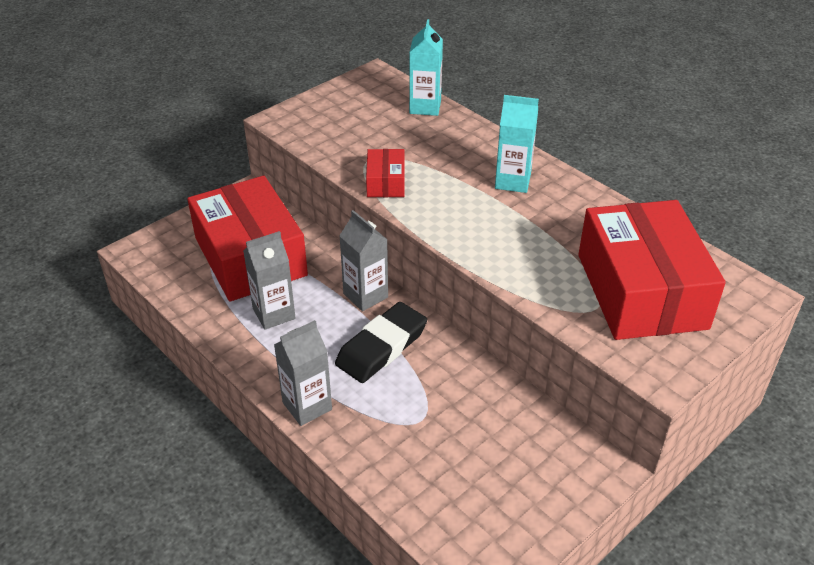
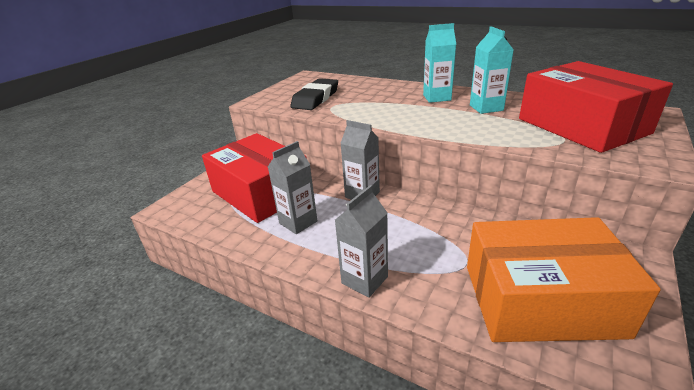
camera: 15 degrees left, 10 degrees down
(381, 347) = (397, 222): black eraser -> black eraser (315, 98)
(386, 182) = (352, 113): red box -> none
(425, 107) = (350, 81): turquoise carton -> turquoise carton (486, 108)
(464, 480) = (541, 299): none -> orange box

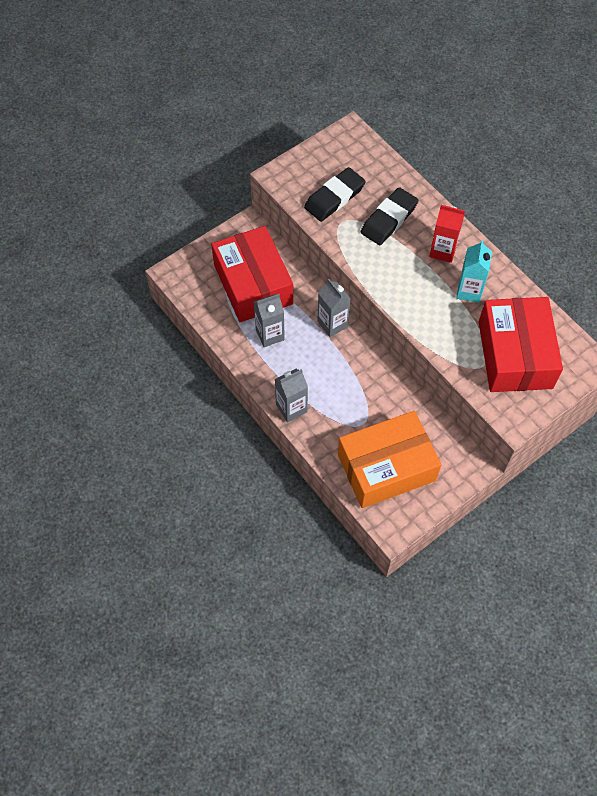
camera: 20 degrees right, 30 degrees up
(373, 96) = (389, 219): none -> black eraser
(437, 97) = (443, 251): turquoise carton -> red carton
(541, 299) = (386, 467): orange box -> orange box turned 45 degrees counterclockwise

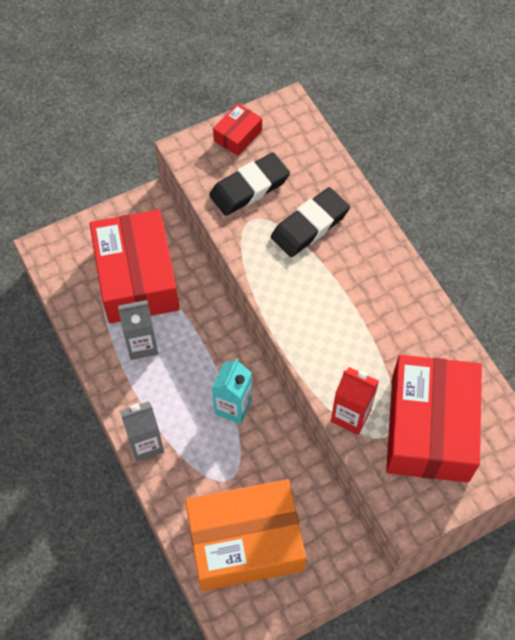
camera: 10 degrees right, 0 degrees up
(315, 159) = (238, 135): none -> red box
(332, 324) = (221, 343): grey carton -> none
(443, 251) = (368, 276): red carton -> red carton (351, 415)
(469, 291) = (389, 334): turquoise carton -> turquoise carton (233, 407)

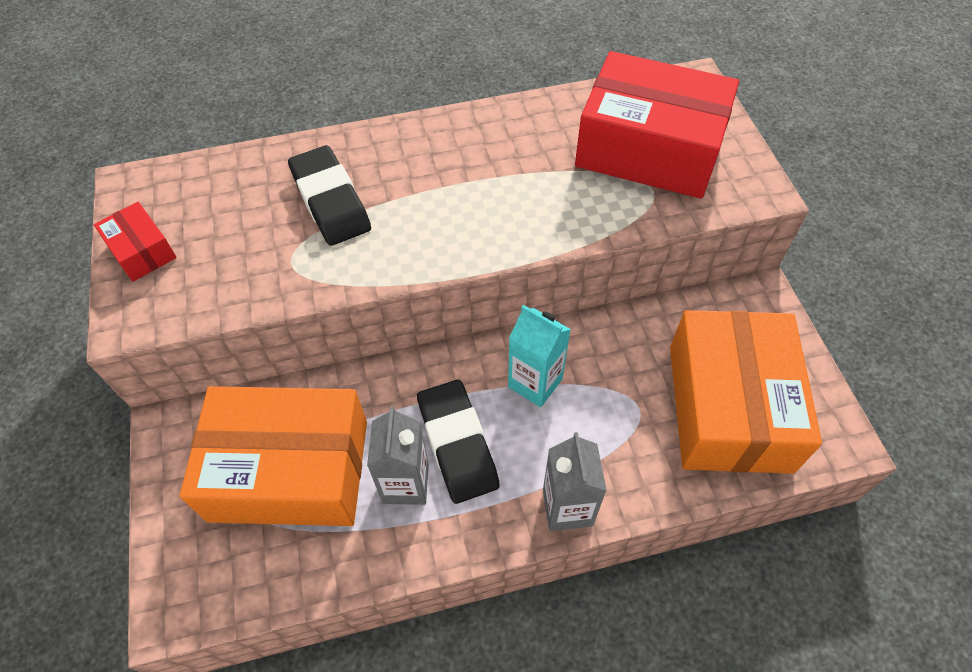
camera: 75 degrees left, 5 degrees down
(137, 278) = (289, 470): red box -> orange box
(249, 187) = (237, 254): black eraser -> black eraser (457, 443)
(351, 415) = (619, 216): red carton -> none

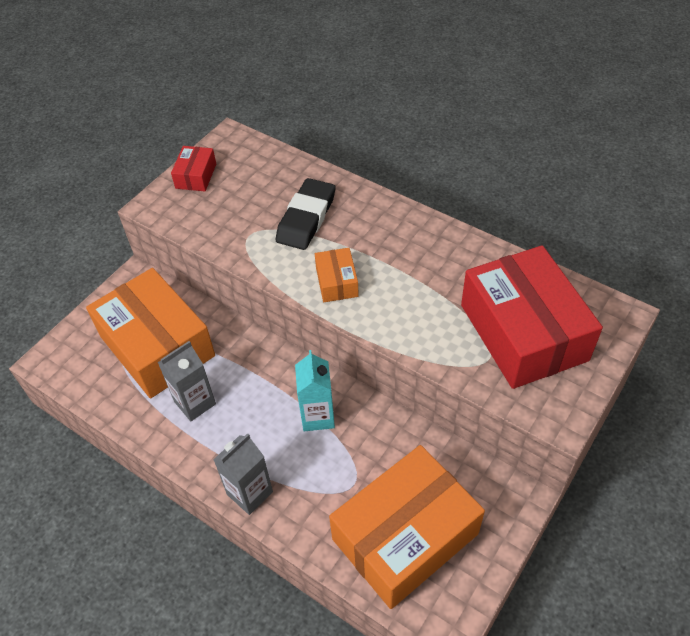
camera: 50 degrees right, 5 degrees down
(442, 234) = (337, 282): none -> orange box
(457, 443) = (241, 408): black eraser -> none

